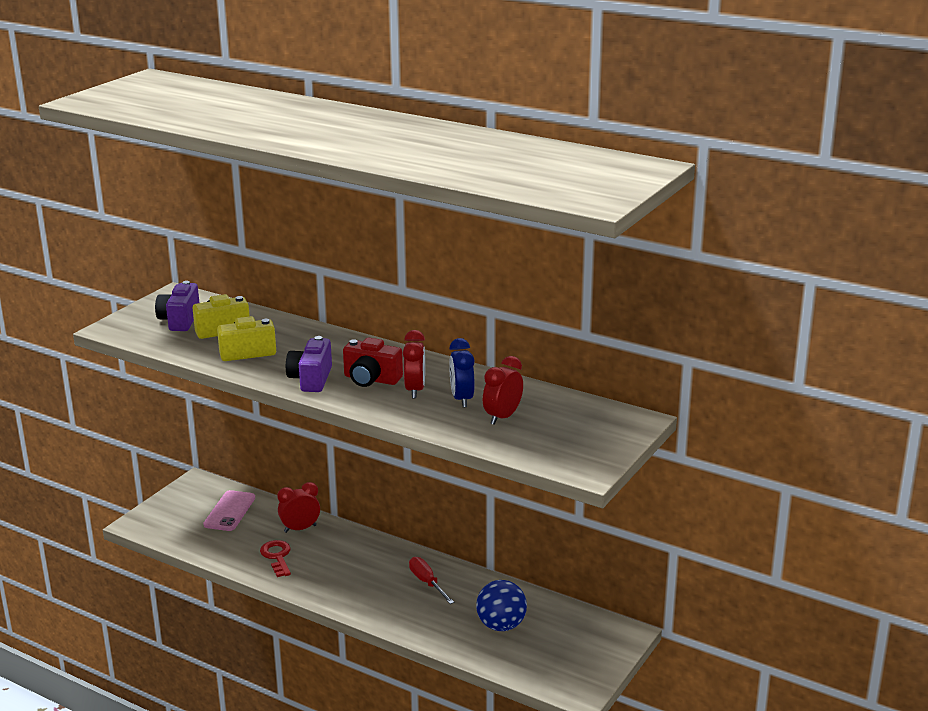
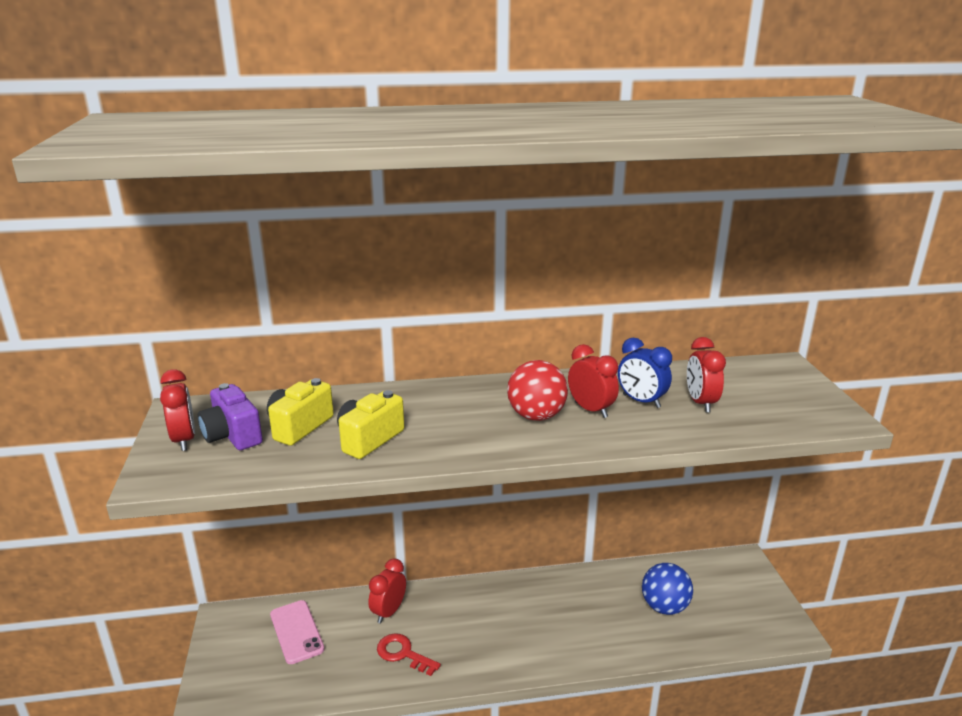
camera: 40 degrees left, 0 degrees up
(152, 313) = (184, 440): none -> red clock
(311, 379) = (482, 439): purple camera -> none
(371, 379) = (536, 416): red camera -> red ball
(427, 582) = (561, 602): red screwdriver -> none

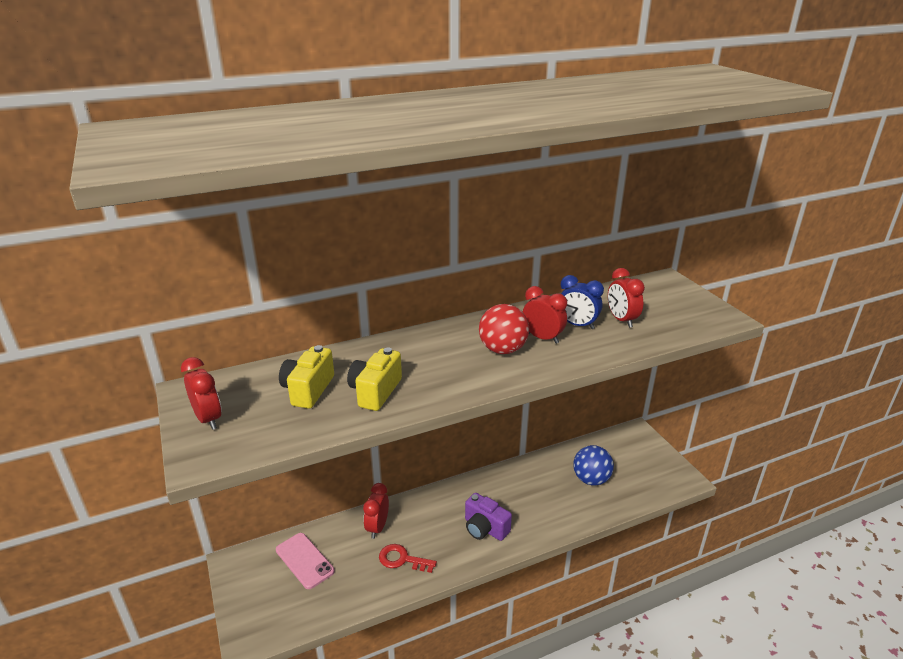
camera: 15 degrees left, 5 degrees up
(232, 435) = (251, 407): purple camera -> purple camera (485, 528)

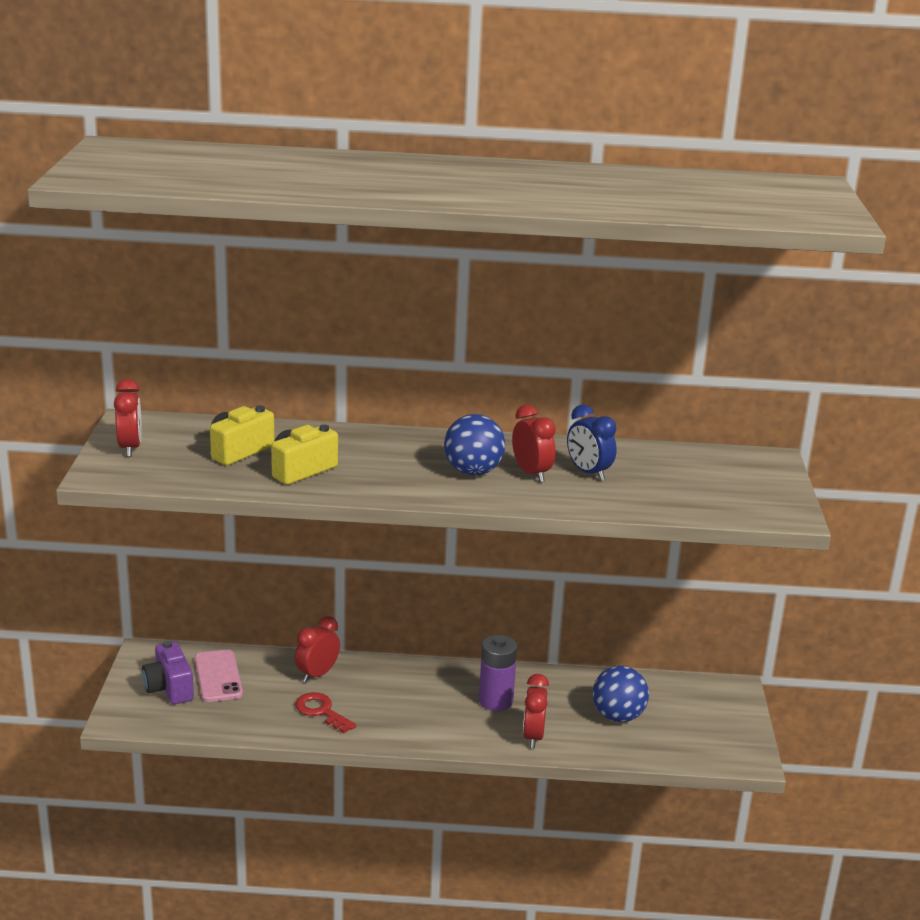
camera: 25 degrees right, 5 degrees down
(485, 528) = (439, 717): purple camera -> purple camera (169, 688)
(502, 350) = (473, 471): red ball -> blue ball
(510, 499) = (495, 701): none -> purple battery
(621, 320) = (649, 482): red clock -> red clock (533, 737)

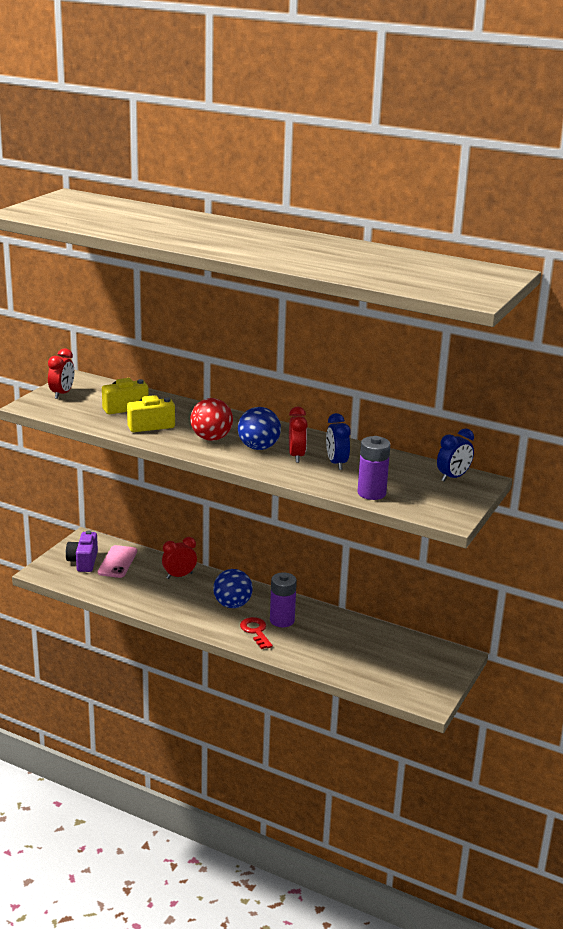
camera: 25 degrees right, 0 degrees up
(321, 711) = (164, 598): red key -> red key (256, 631)
(400, 471) = (211, 438): none -> red ball
(533, 737) = (288, 648): red clock -> none
(618, 716) = (358, 651): blue ball -> blue ball (232, 604)
(669, 503) = (371, 493): none -> purple battery
(737, 461) = (453, 477): none -> blue clock

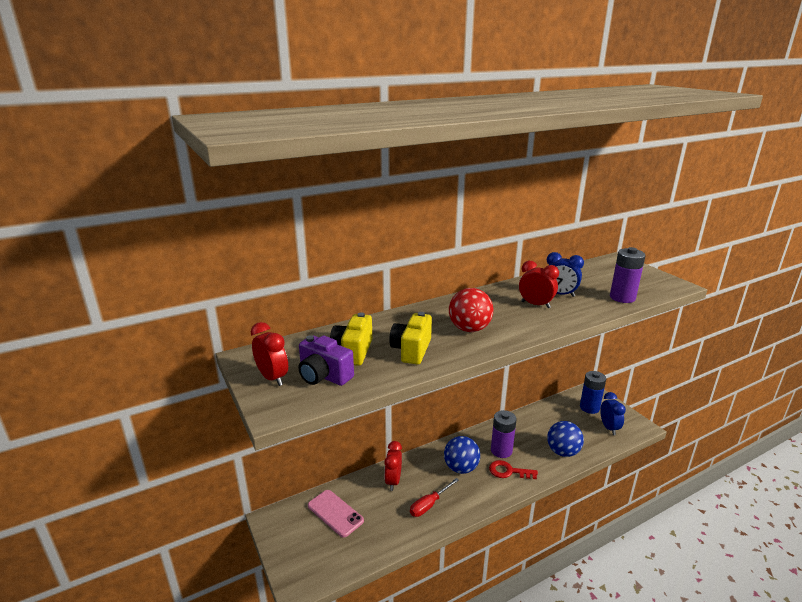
camera: 55 degrees left, 0 degrees up
(83, 561) = (311, 539): purple camera -> purple camera (324, 376)
(170, 601) = (429, 505): none -> red screwdriver
(258, 447) = (506, 314): blue ball -> blue ball (562, 452)
(424, 661) = (589, 407): none -> blue battery
(453, 477) = (607, 266): blue clock -> blue clock (609, 428)

